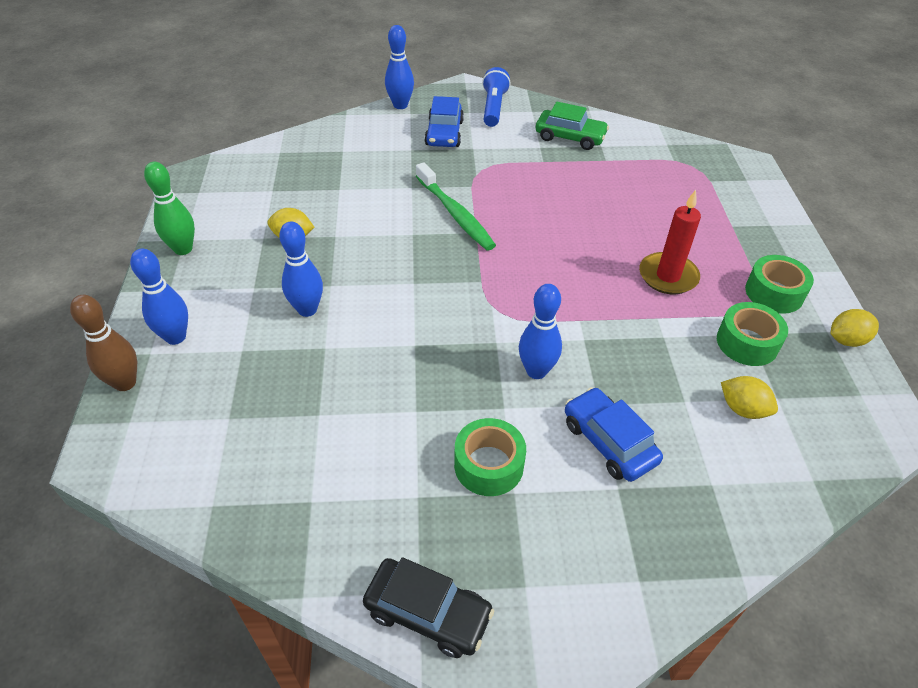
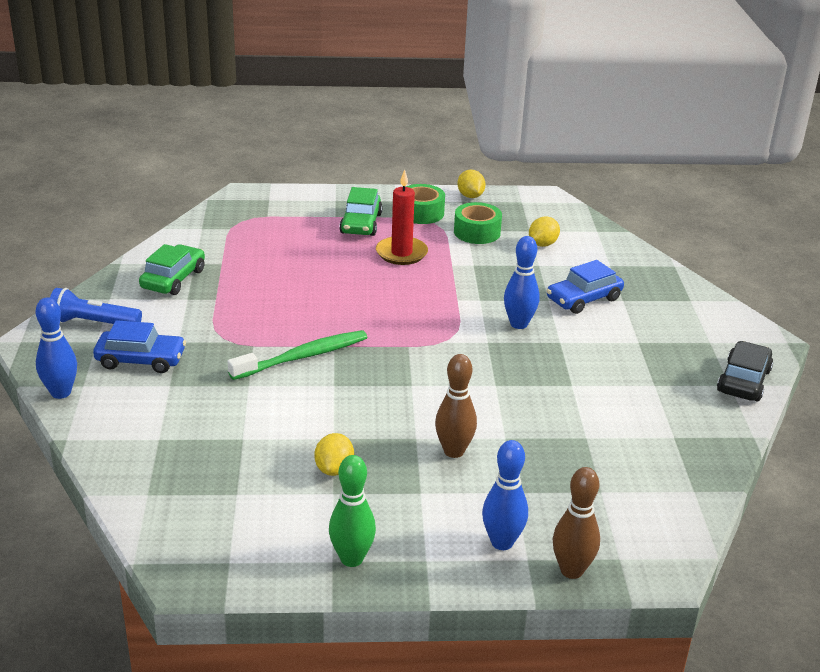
camera: 90 degrees left, 15 degrees down
(307, 309) = (454, 451): blue bowling pin -> brown bowling pin
(488, 465) = (617, 351): green tape -> none
(723, 244) = (361, 223): none -> green car

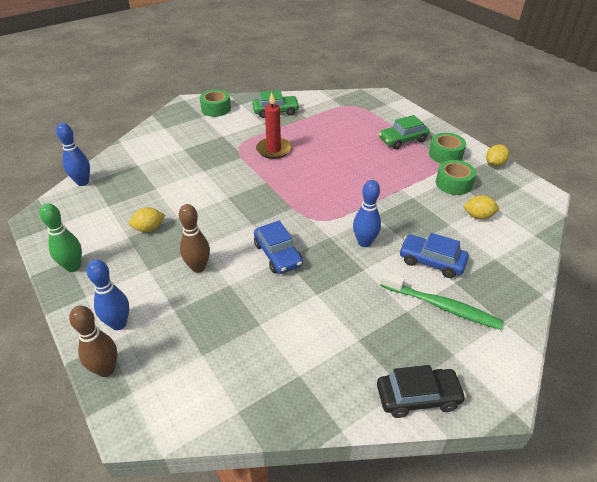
camera: 60 degrees right, 10 degrees up
(61, 393) = (154, 125): blue bowling pin -> blue bowling pin (82, 182)
(93, 323) = (216, 109): blue flashlight -> green tape
(141, 360) = (197, 133): blue car -> blue car (278, 254)
(303, 357) = (244, 176): green toothbrush -> green toothbrush (442, 306)
(401, 253) = (389, 166): red candle -> red candle (273, 150)

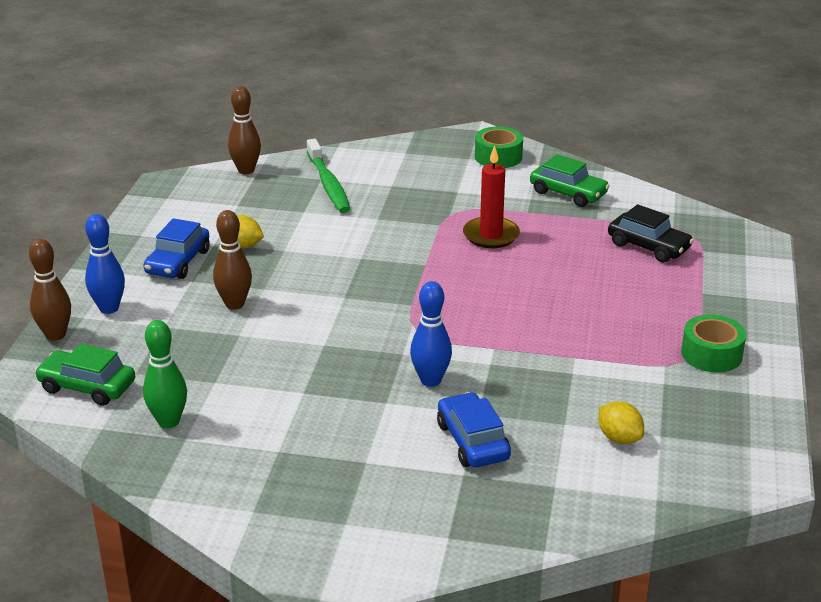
camera: 45 degrees right, 10 degrees down
(73, 267) = (137, 242): green bowling pin -> green bowling pin (168, 421)
(82, 182) = (246, 170): blue bowling pin -> brown bowling pin
(278, 254) = (323, 337): blue car -> blue car (178, 262)
(403, 140) = (682, 307): green car -> green car (87, 387)
(418, 397) = (254, 524): black car -> black car (648, 246)
(442, 306) = (408, 482): green toothbrush -> green toothbrush (328, 184)
(453, 183) = (656, 389): green tape -> none
(494, 164) = (764, 402): yellow lemon -> none

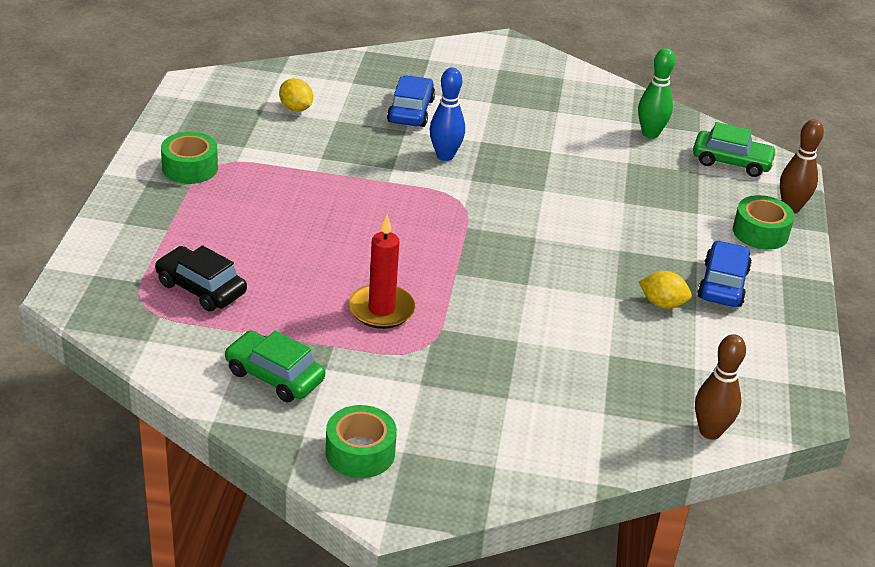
camera: 175 degrees right, 5 degrees up
(109, 308) = (760, 232): blue bowling pin -> green tape
(234, 304) = (641, 232): brown bowling pin -> none
(328, 184) = (591, 401): green toothbrush -> none
(472, 441) = (410, 111): blue car -> blue car turned 150 degrees counterclockwise

